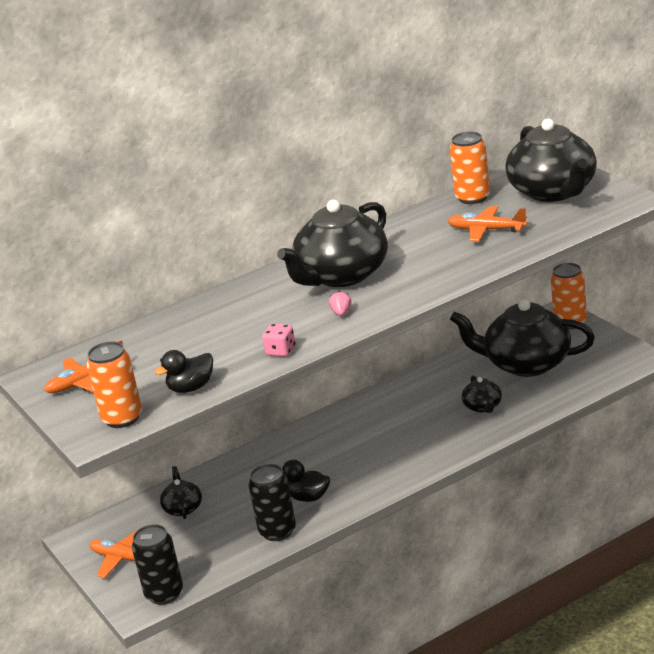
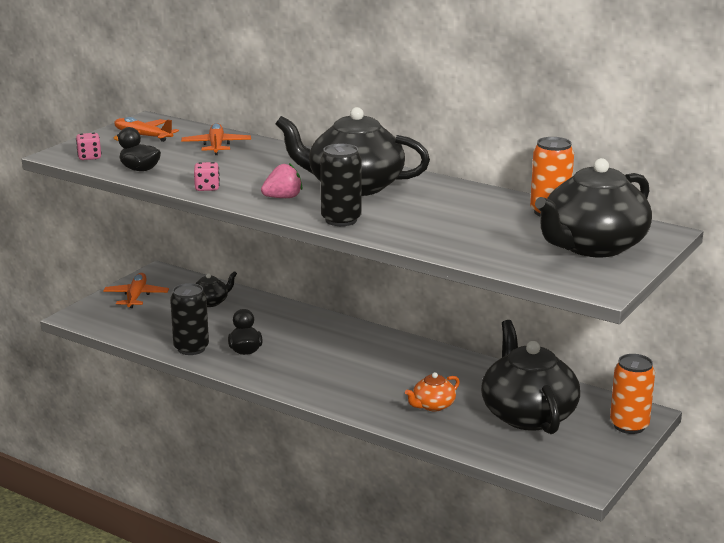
camera: 60 degrees right, 5 degrees down
(122, 418) = (89, 157): orange can -> pink dice
(164, 594) = (96, 322): black can -> black can (341, 220)
(341, 313) = (283, 198): pink strawberry -> pink strawberry, size x1.59
(483, 407) = (433, 405): black teapot -> orange teapot
(487, 230) = (480, 229): orange plane -> orange plane (216, 146)

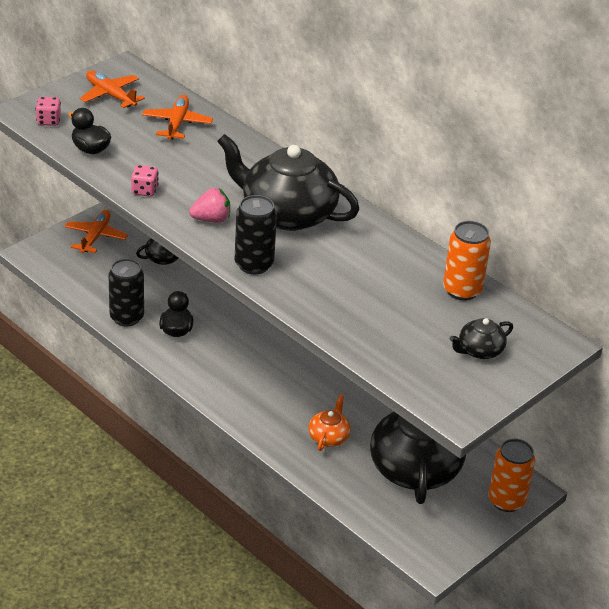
camera: 10 degrees right, 15 degrees up
(433, 405) = (329, 437): orange teapot -> orange teapot turned 135 degrees clockwise
(592, 246) = (479, 350): black teapot -> black teapot, size x0.45

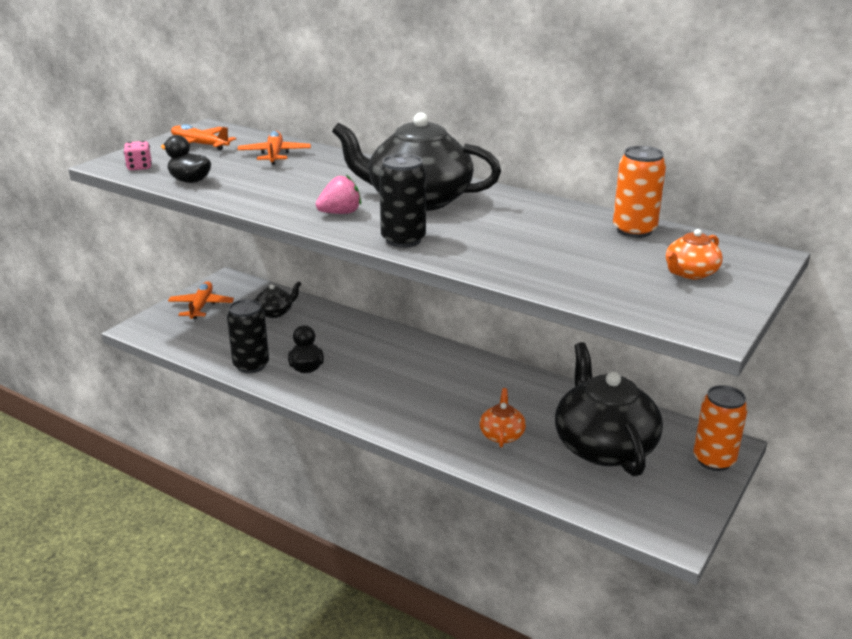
camera: 10 degrees left, 10 degrees down
(144, 191) = (259, 202): pink dice -> none
(479, 350) = (690, 273): black teapot -> orange teapot

